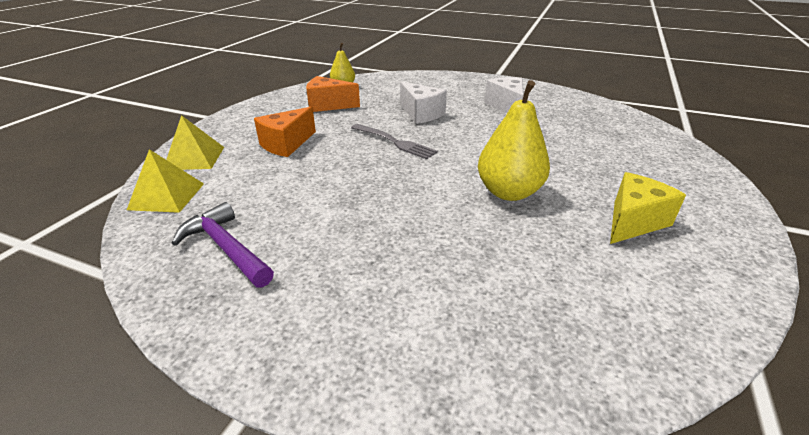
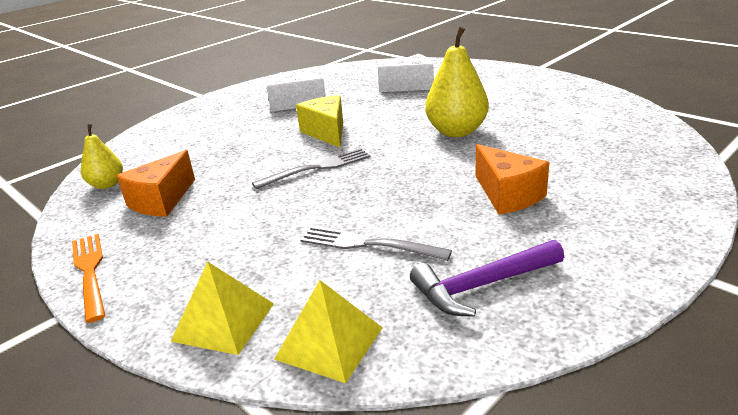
camera: 65 degrees left, 5 degrees down
(246, 110) = (90, 272): none -> orange fork
(283, 186) = (368, 244): none -> grey fork
(286, 144) = (254, 238): orange cheese -> orange cheese (507, 195)
(421, 114) = (261, 146): white cheese -> white cheese (412, 86)
(633, 221) = (519, 100): yellow cheese -> yellow cheese (327, 132)

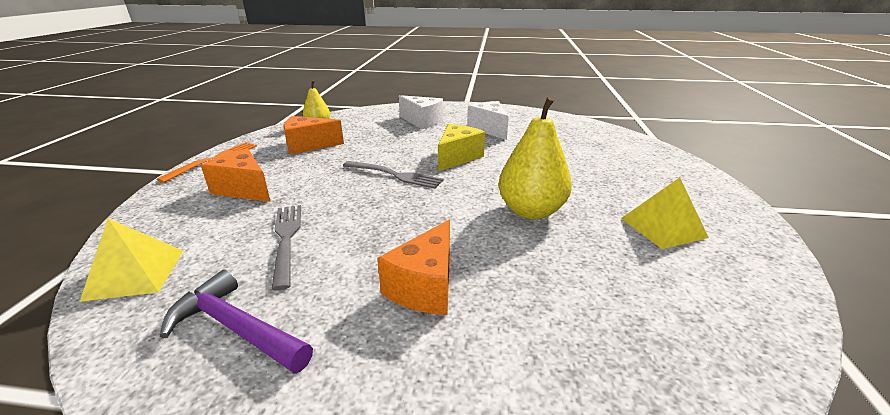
camera: 50 degrees right, 0 degrees up
(218, 257) = (244, 189): none -> orange cheese
(224, 321) = (163, 221): yellow pyramid -> yellow pyramid (663, 227)
(412, 86) = (594, 158): white cheese -> white cheese (422, 122)

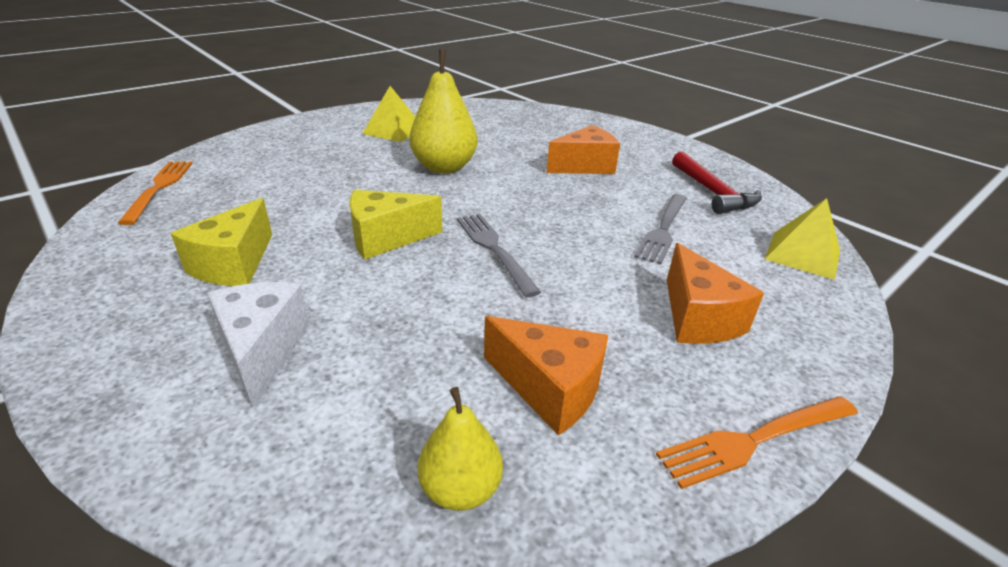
camera: 140 degrees left, 5 degrees up
(236, 328) = (713, 192): purple hammer -> red hammer
(489, 129) = (234, 264): white cheese -> yellow cheese
(604, 132) = (159, 188): none -> orange fork

